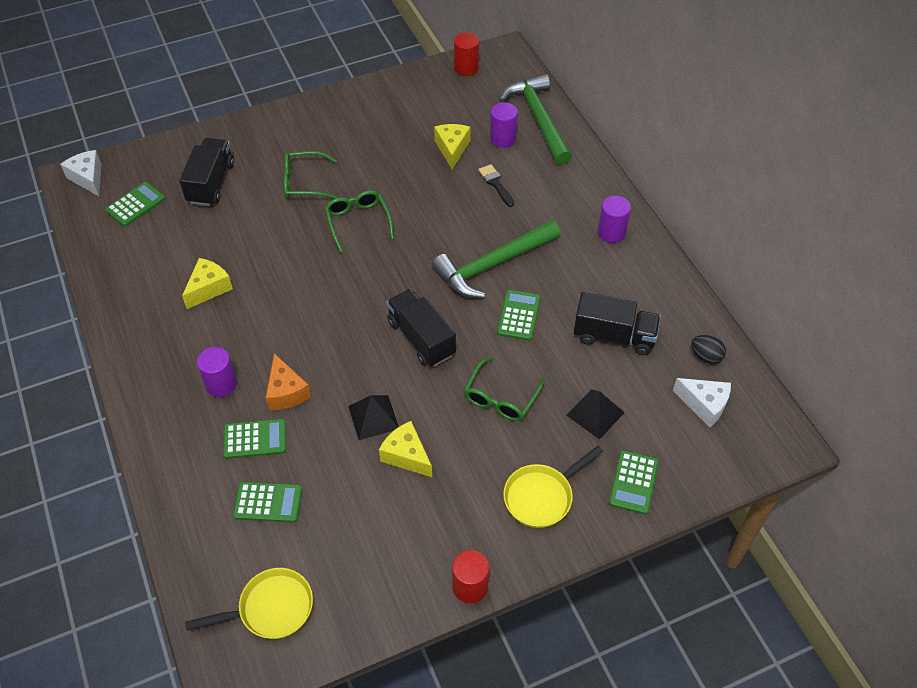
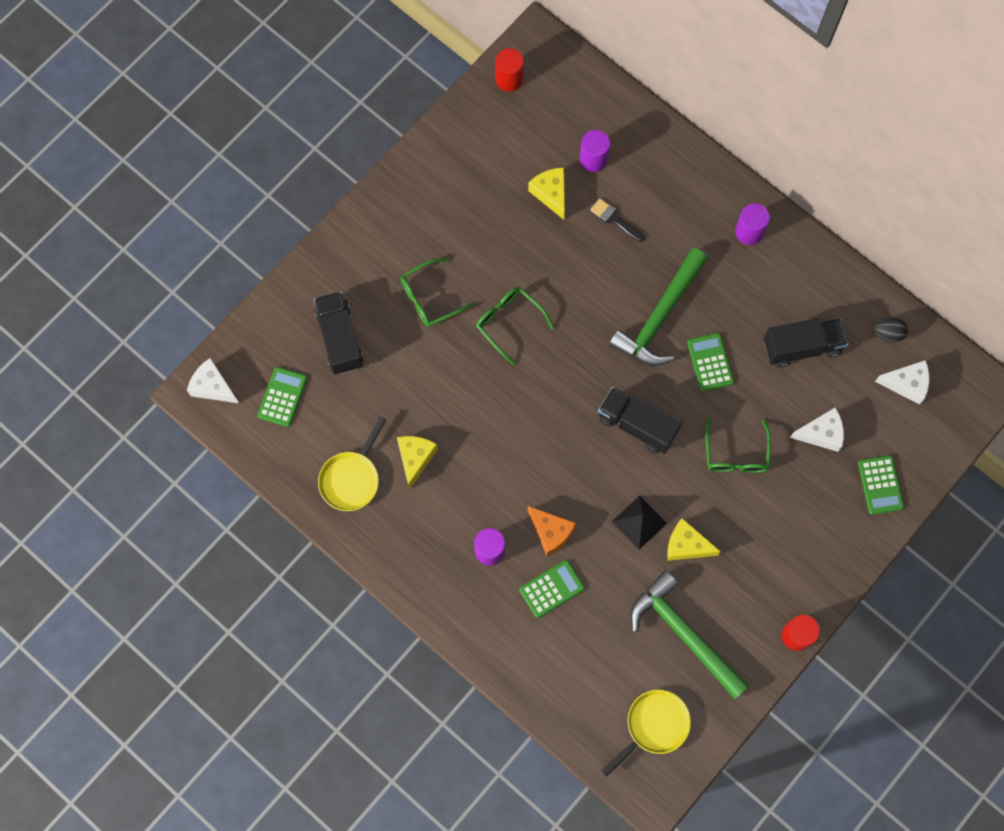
camera: 25 degrees left, 20 degrees up
(268, 502) = (597, 640): green calculator -> none
(538, 119) = (616, 118): green hammer -> green hammer (684, 634)
(541, 496) = (814, 531): yellow pan -> yellow pan (351, 479)
(595, 413) = (821, 433): black pyramid -> white cheese

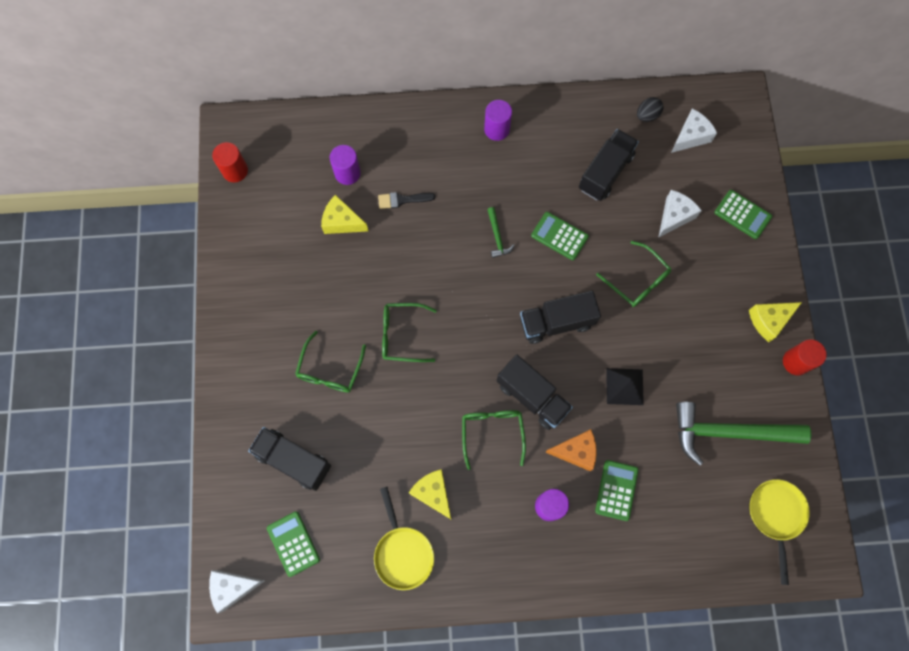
camera: 45 degrees left, 0 degrees up
(502, 458) = (492, 433): none -> green glasses
(560, 461) = (532, 396): none -> black truck
(660, 317) = (497, 236): green hammer -> green hammer, size x0.43
(686, 545) = (669, 371): yellow cheese -> yellow cheese (769, 320)

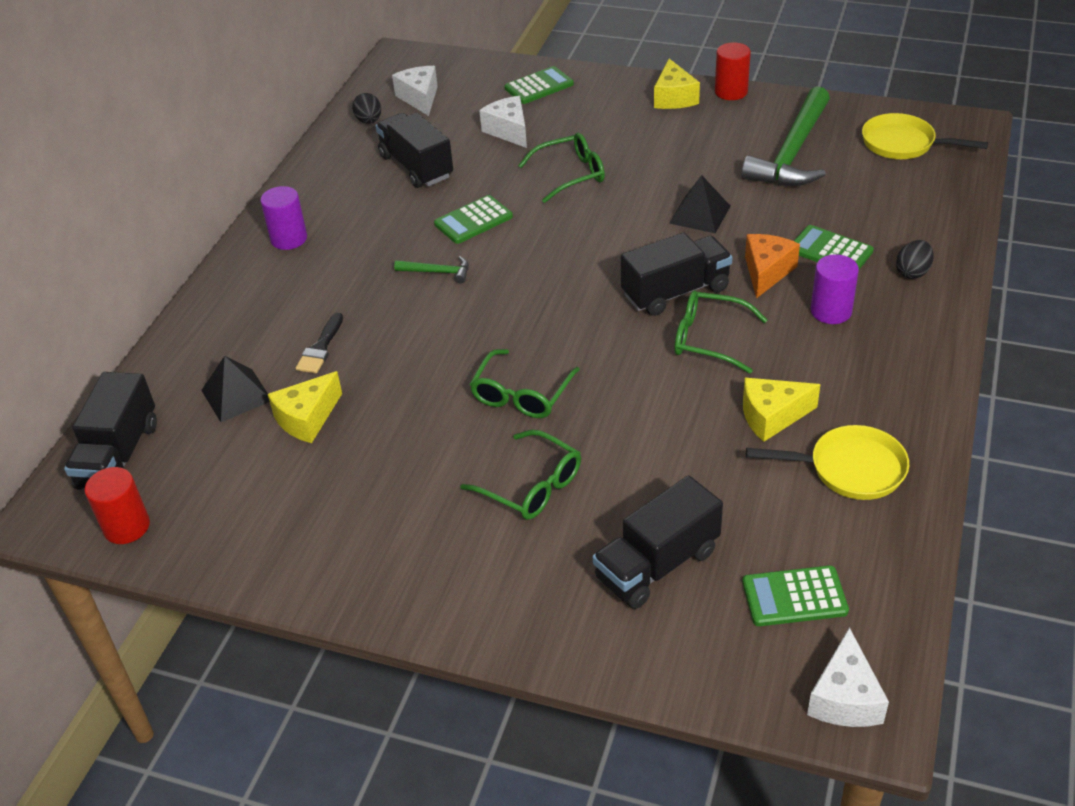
camera: 65 degrees left, 30 degrees down
(347, 173) = (236, 395): purple cylinder -> black pyramid
(556, 322) = (586, 249): black truck -> black truck (119, 455)
(613, 554) = (912, 272): none -> black egg

